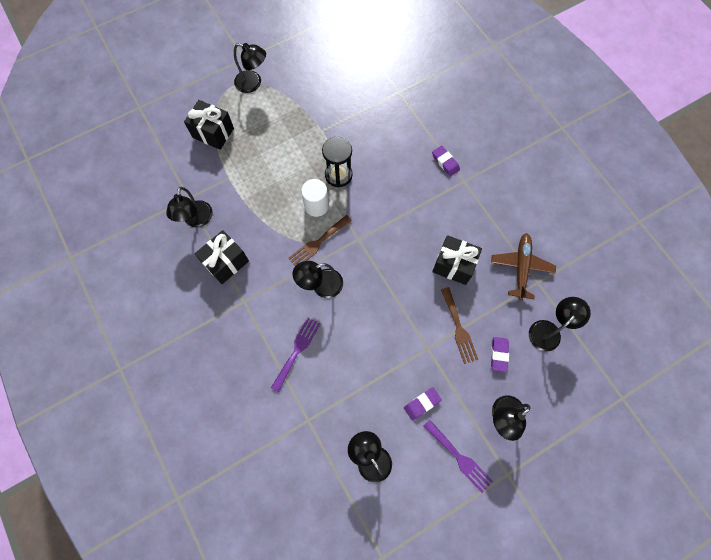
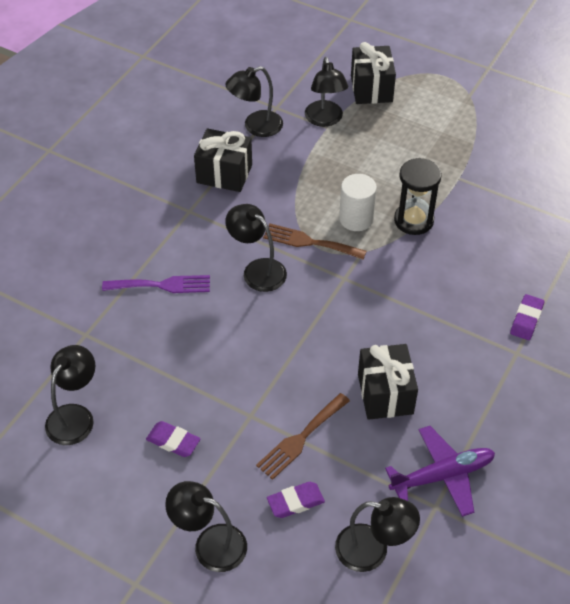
camera: 60 degrees right, 20 degrees down
(253, 83) = (464, 90): black lamp -> black lamp (325, 120)
(459, 457) = (127, 515): purple fork -> none
(521, 267) = (442, 475): brown plane -> purple plane

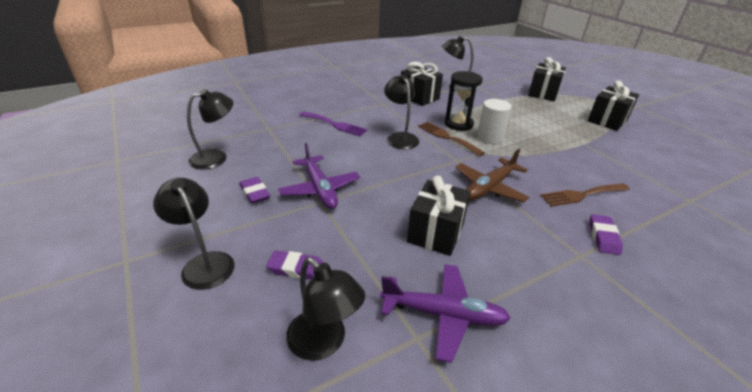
camera: 30 degrees right, 15 degrees down
(234, 399) = (319, 189): none -> purple plane
(301, 438) = (343, 230): brown fork -> brown fork (582, 195)
(325, 120) = (502, 96): black lamp -> none
(399, 305) = (489, 187): none -> brown plane
(413, 220) = (533, 151): black hourglass -> black hourglass (458, 124)
(467, 117) = (607, 120): none -> black gift
(526, 319) = (603, 237): purple eraser -> purple eraser turned 45 degrees counterclockwise

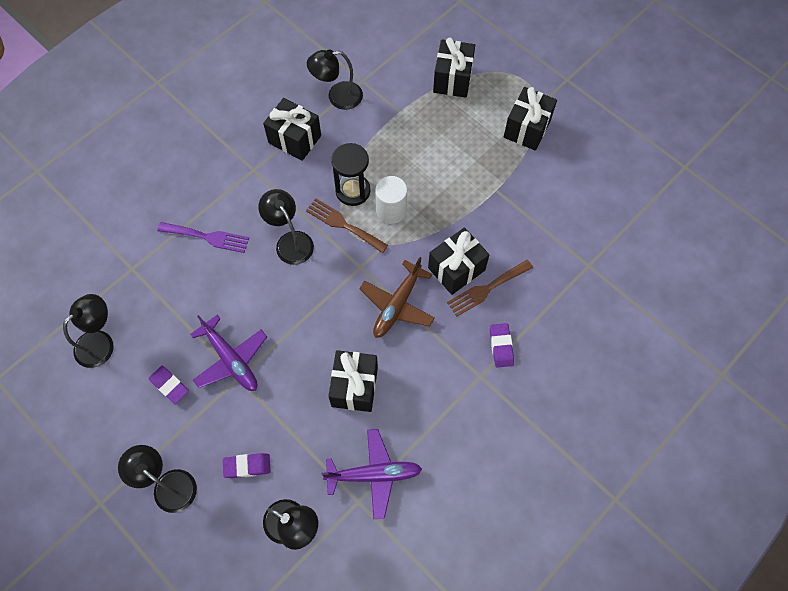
camera: 15 degrees left, 30 degrees up
(549, 177) = (456, 269): none -> black gift

